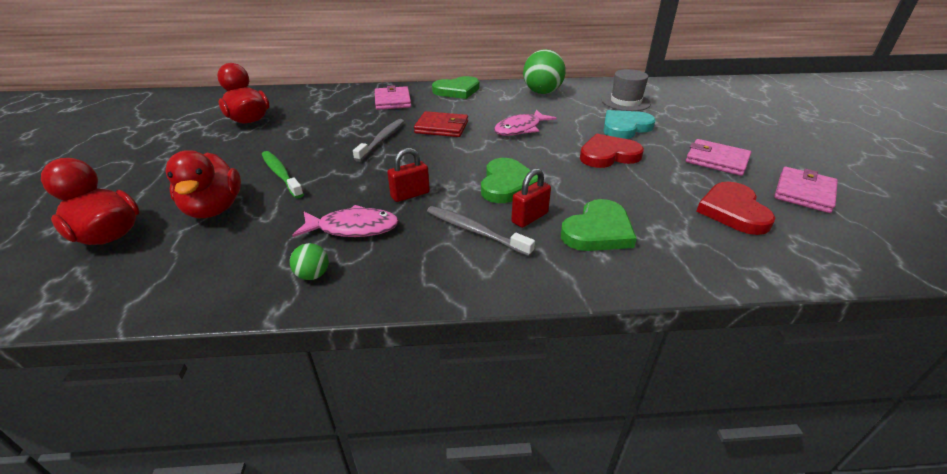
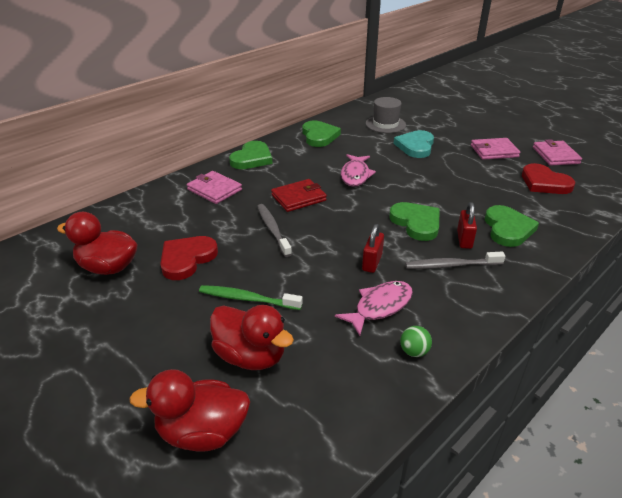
camera: 40 degrees left, 0 degrees up
(542, 92) = (319, 136): green ball -> green heart
(608, 155) = (437, 173): red heart -> red heart (187, 259)

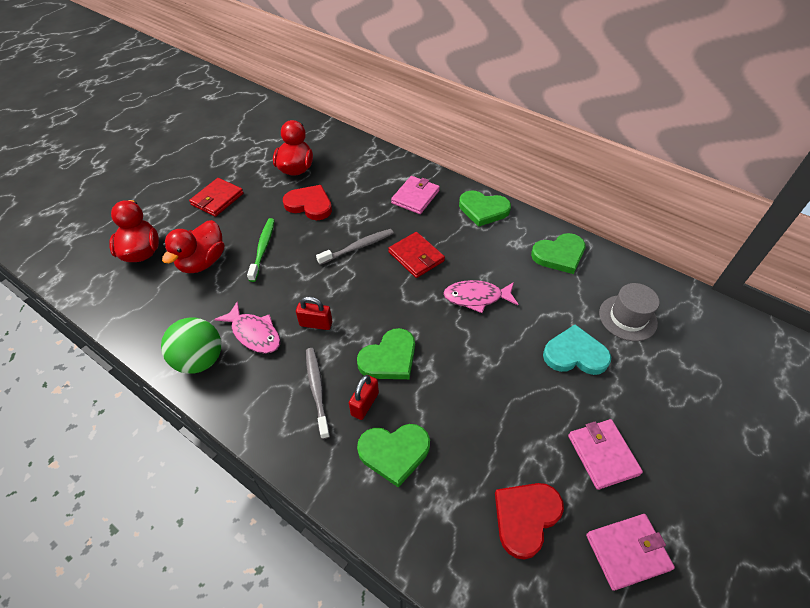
camera: 80 degrees right, 15 degrees up
(125, 344) = (217, 199): none -> red wallet
(414, 351) = (200, 360): green ball -> green ball, size x2.13
(464, 239) = (364, 404): red padlock -> red padlock turned 60 degrees counterclockwise

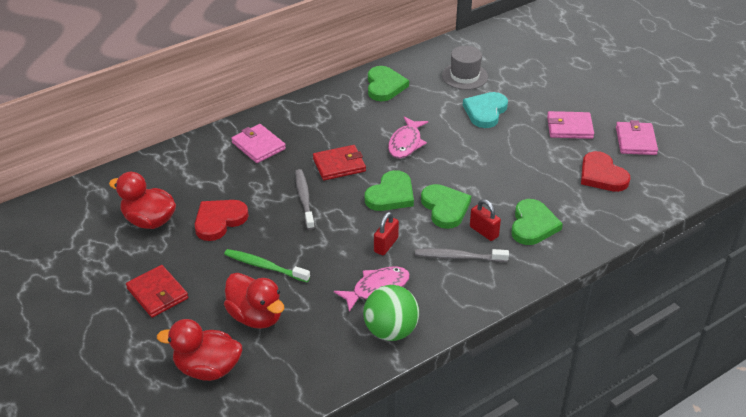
camera: 70 degrees left, 10 degrees down
(483, 210) = (304, 110): green heart -> green heart (391, 195)

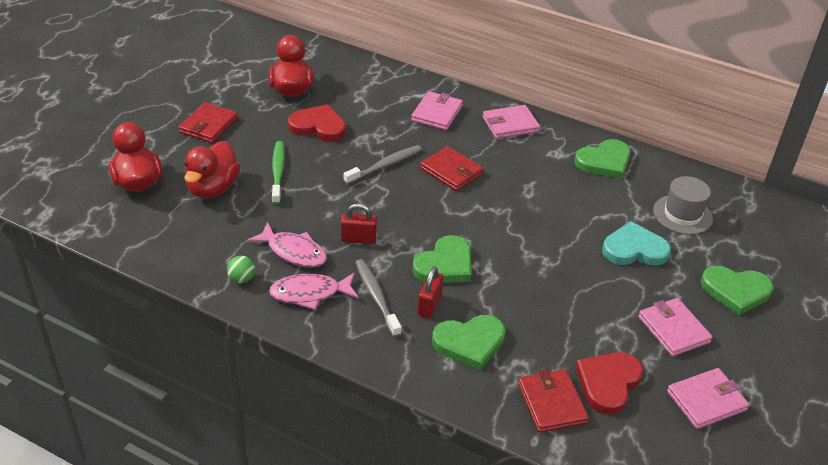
camera: 60 degrees right, 0 degrees up
(305, 113) = (510, 124): none -> pink wallet
(391, 195) = (435, 220): green heart -> green heart (735, 291)
(391, 331) = (242, 279): green ball -> green ball, size x0.47
(406, 143) = (524, 205): pink fish -> pink fish (310, 293)
(607, 207) = (551, 403): none -> red wallet

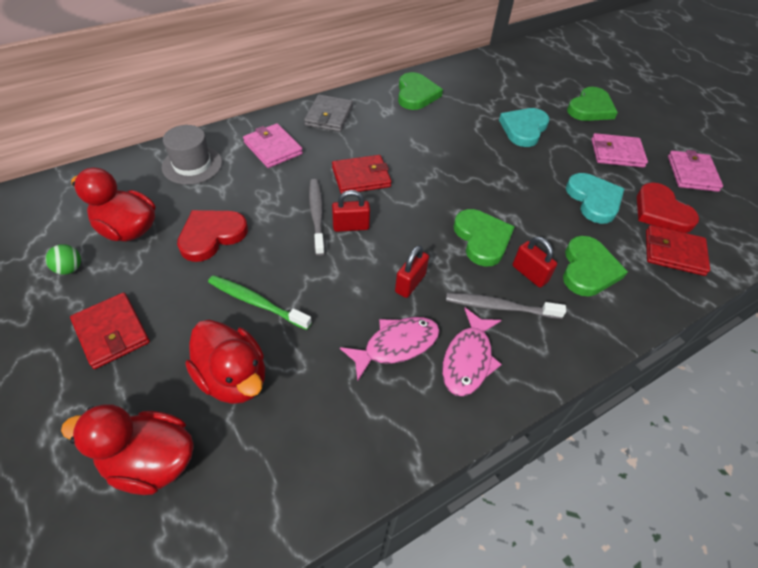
camera: 60 degrees left, 10 degrees up
(242, 279) = (411, 414): green ball -> green ball (70, 269)
(389, 187) = (351, 226): none -> red padlock
(510, 124) = (329, 116): pink wallet -> grey wallet
(573, 327) = (594, 200): none -> turquoise heart
(682, 214) = (500, 90): grey hat -> grey hat (192, 165)

